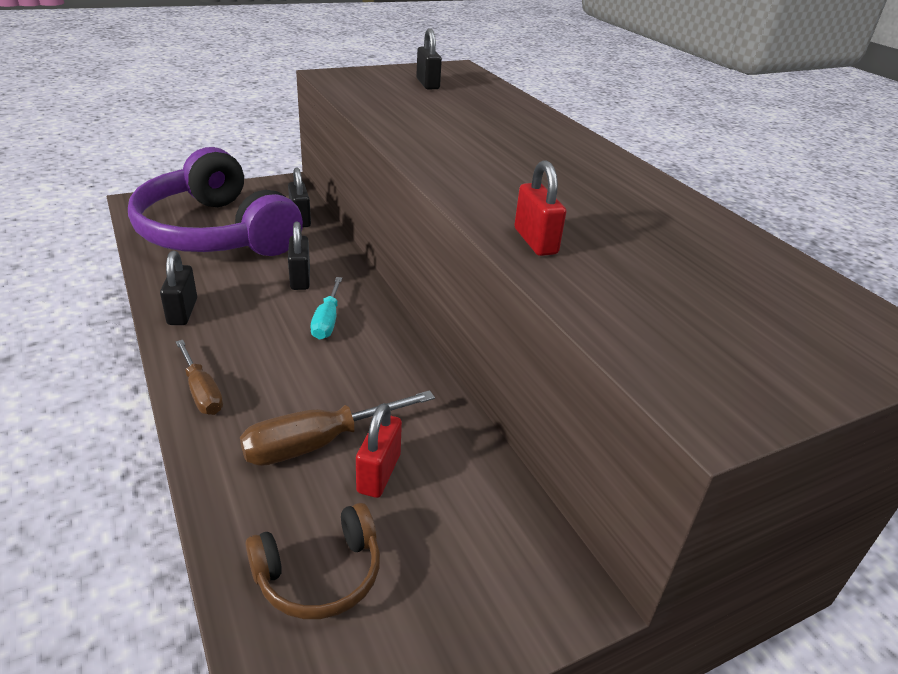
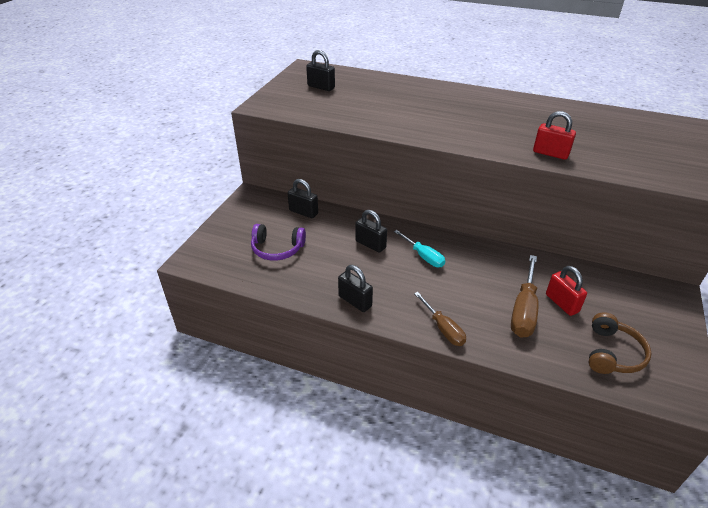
camera: 40 degrees left, 5 degrees up
(201, 392) = (443, 328): brown screwdriver -> brown screwdriver turned 45 degrees clockwise
(216, 232) = (277, 249): purple headphones -> purple headphones, size x0.44

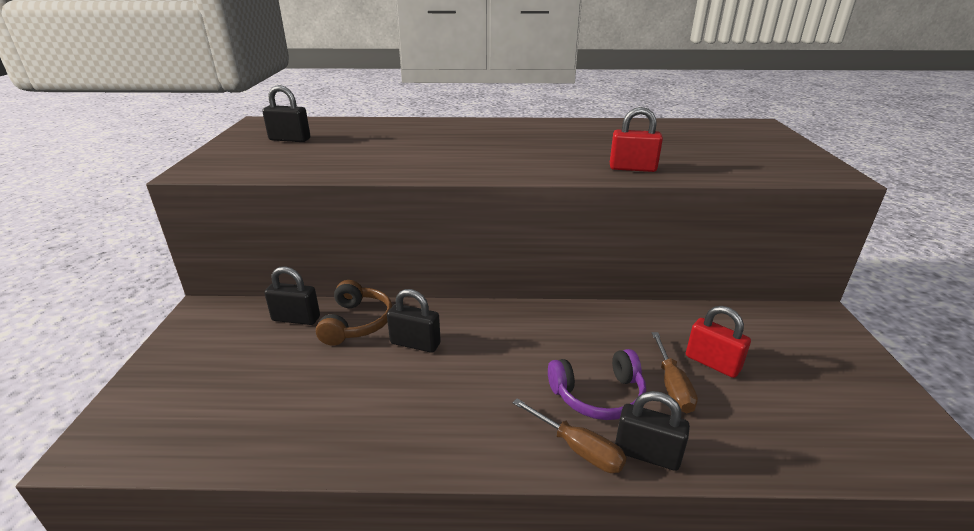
camera: 20 degrees left, 10 degrees down
(277, 249) = (262, 385): purple headphones -> purple headphones (598, 395)
(355, 301) = (421, 442): black padlock -> black padlock (647, 454)
(423, 256) = (499, 343): turquoise screwdriver -> none
(524, 310) = (672, 386): brown screwdriver -> brown screwdriver, size x0.65
(612, 353) = (818, 417): brown headphones -> brown headphones (356, 323)

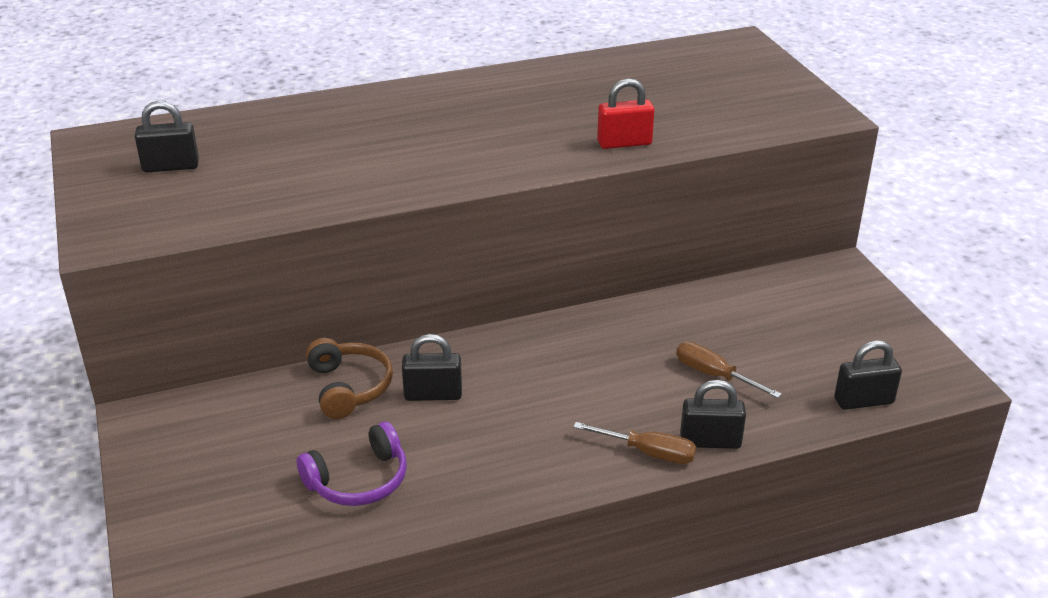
camera: 20 degrees left, 5 degrees up
(296, 319) = (271, 399): black padlock -> black padlock (863, 401)
(598, 395) = (648, 401): purple headphones -> purple headphones (358, 480)
(672, 386) = (714, 375): brown screwdriver -> brown screwdriver turned 150 degrees clockwise
(712, 363) = (746, 343): red padlock -> none

